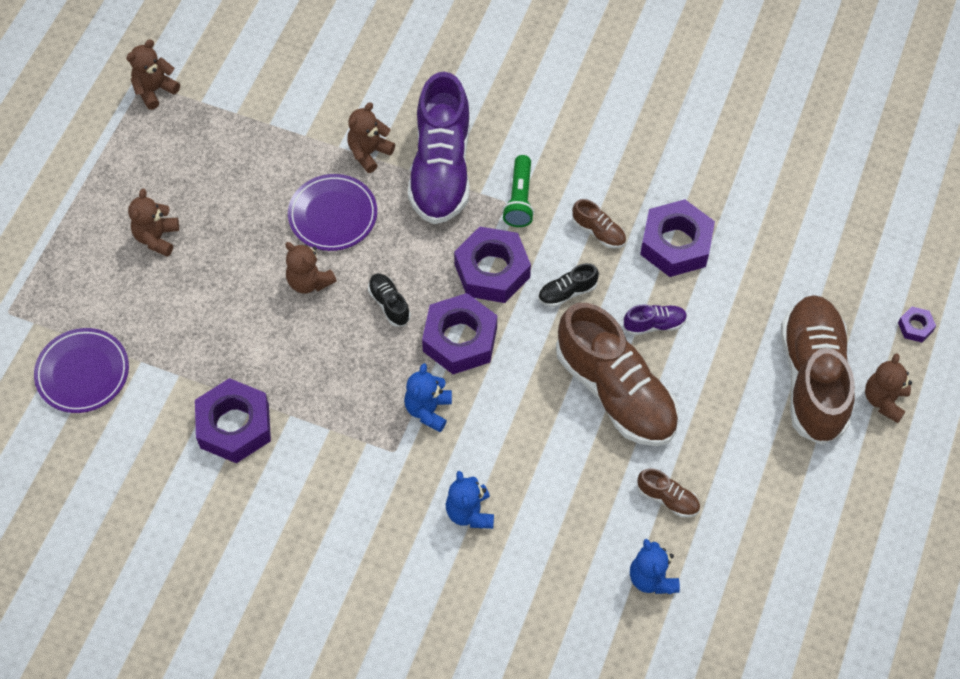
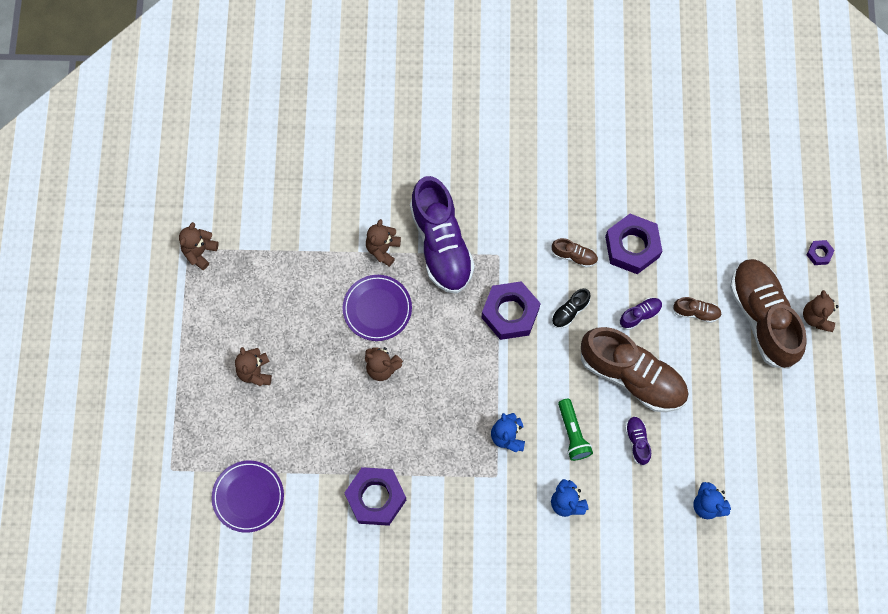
camera: 20 degrees left, 10 degrees up
(389, 304) = (447, 365): black shoe -> none
(460, 339) = (508, 375): purple nut -> none
(519, 199) = (507, 249): green flashlight -> green flashlight (572, 434)
(590, 471) = (637, 442): none -> purple shoe
(668, 498) = (697, 443): brown shoe -> brown shoe (696, 312)

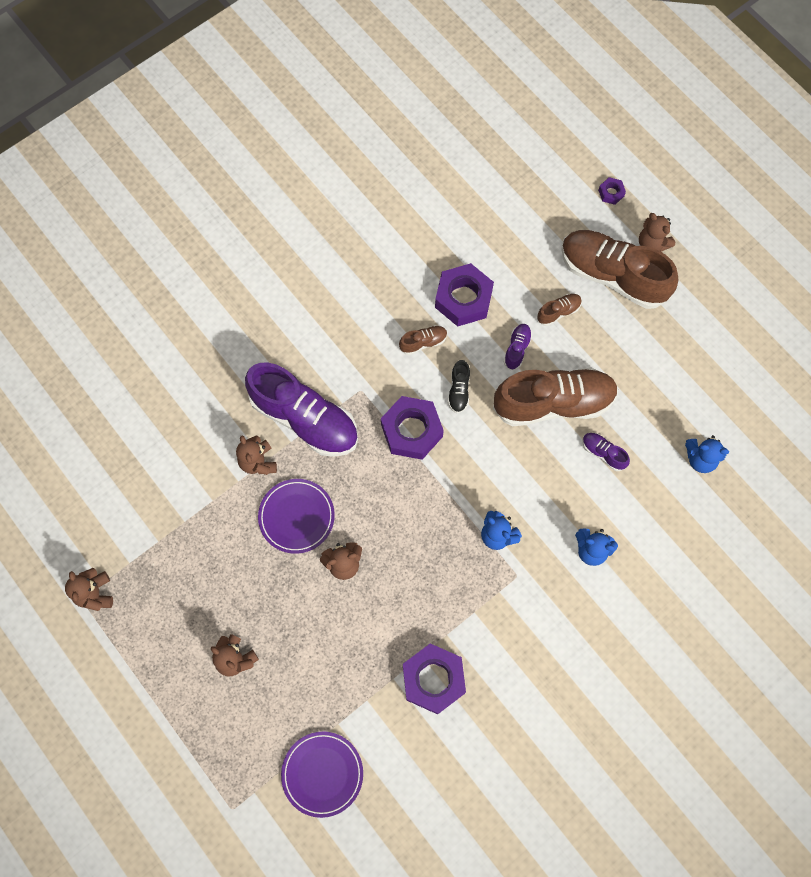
camera: 40 degrees left, 0 degrees up
(572, 434) = (547, 489): green flashlight -> none

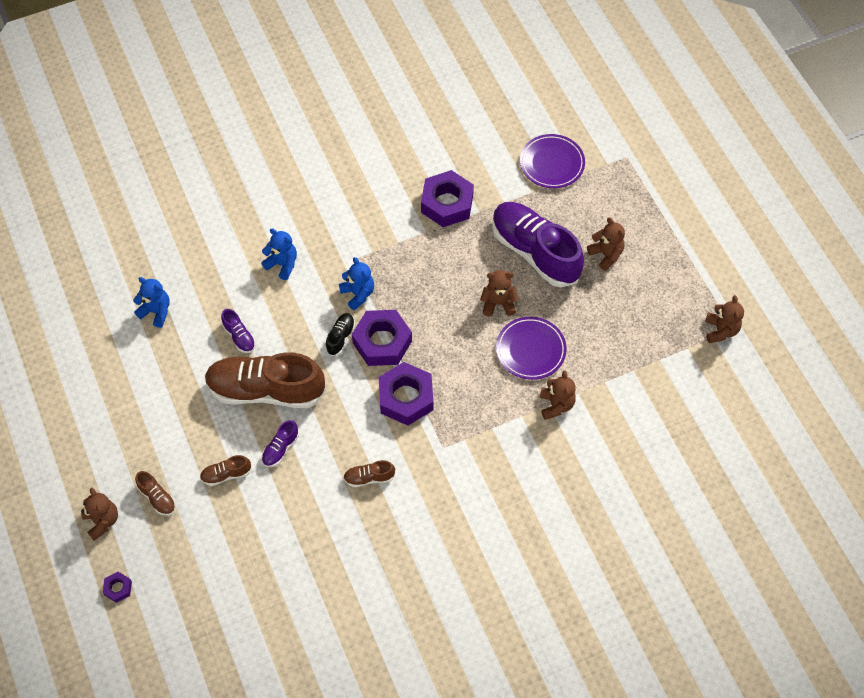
camera: 165 degrees left, 10 degrees down
(305, 419) = (503, 433): purple shoe -> purple shoe (535, 252)
(459, 390) = (350, 423): black shoe -> black shoe (340, 337)
(463, 299) = (315, 511): purple nut -> purple nut (382, 342)
(612, 275) = (157, 497): brown shoe -> brown shoe, size x0.42

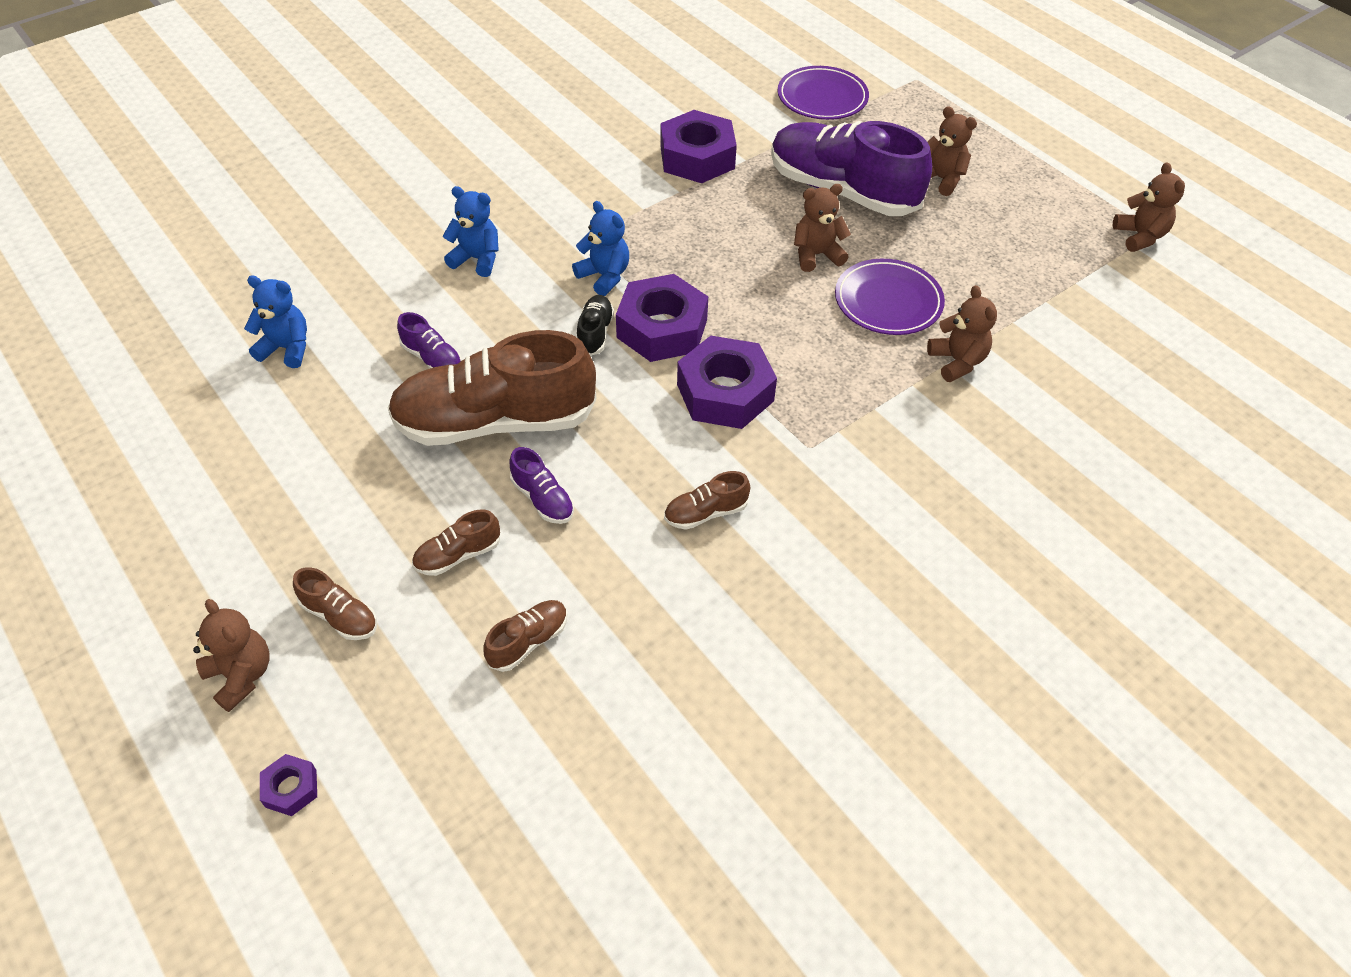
camera: 15 degrees left, 10 degrees down
(252, 535) = (528, 641): none -> brown shoe
(280, 448) = (543, 499): purple shoe -> purple shoe turned 60 degrees counterclockwise

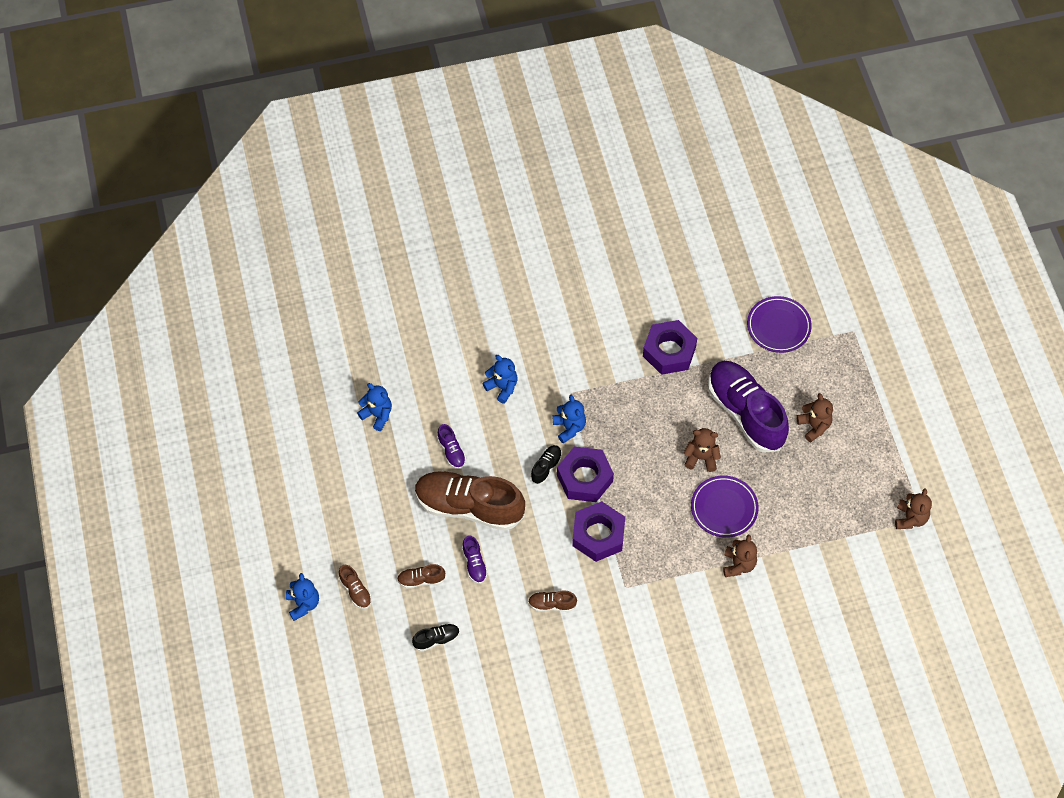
camera: 25 degrees right, 10 degrees up
(241, 675) = (303, 604): brown teddy bear -> blue teddy bear
(291, 788) = (310, 667): purple nut -> none
(528, 641) = (436, 639): brown shoe -> black shoe

